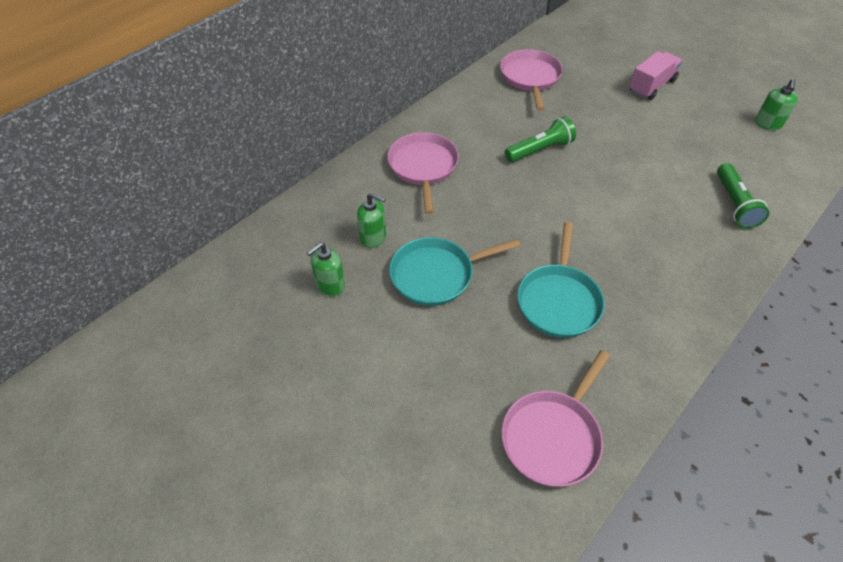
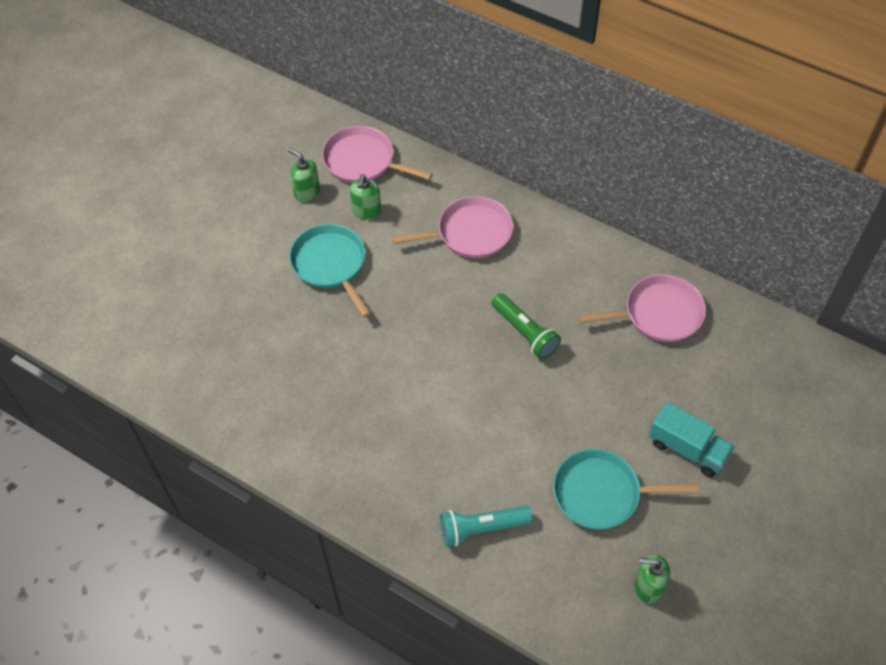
camera: 80 degrees right, 5 degrees up
(553, 437) = (177, 364): pink pan -> pink pan (362, 161)
(558, 301) = (315, 361): turquoise pan -> turquoise pan (601, 493)
(651, 86) = (687, 449): pink truck -> turquoise truck
(734, 204) = (481, 528): green flashlight -> turquoise flashlight

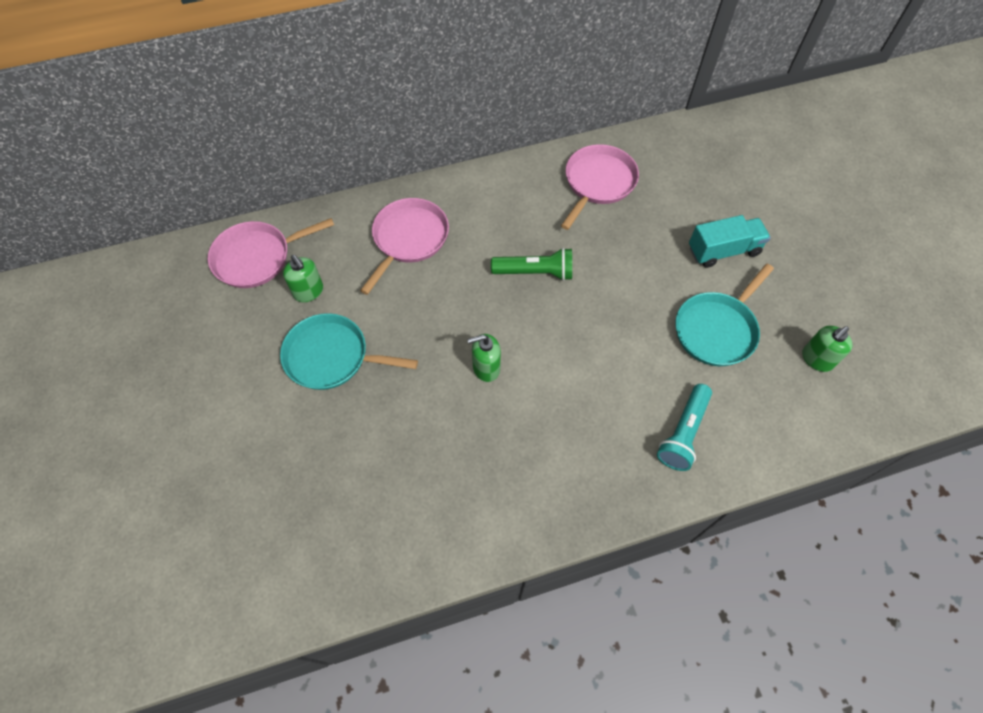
camera: 50 degrees left, 5 degrees up
(307, 192) = (239, 320): green soap dispenser -> green soap dispenser (486, 368)

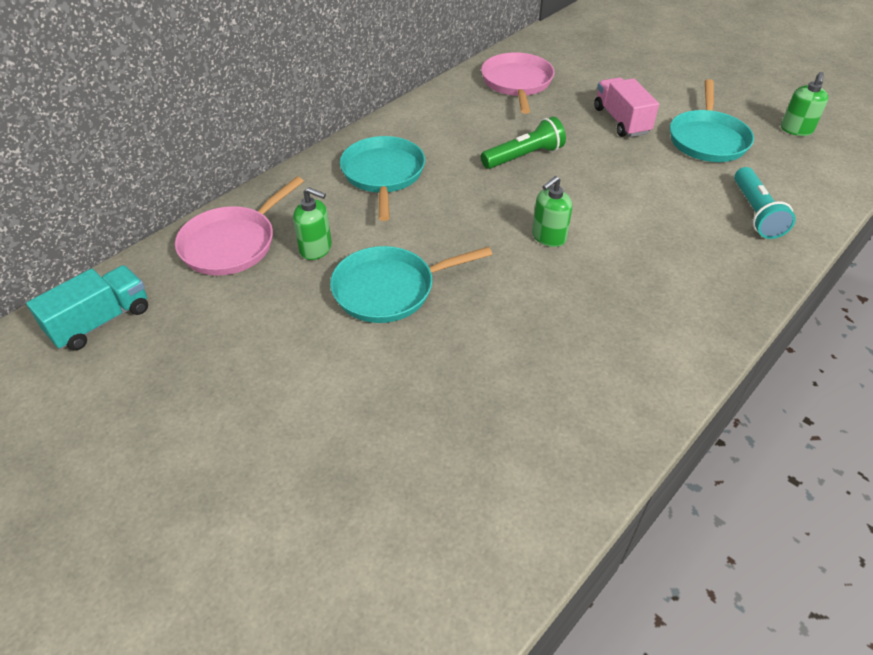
camera: 30 degrees left, 15 degrees down
(409, 239) = (383, 174): pink pan -> turquoise pan
(655, 270) = (621, 121): none -> pink truck
(723, 251) = (659, 91): turquoise truck -> turquoise truck (101, 321)

